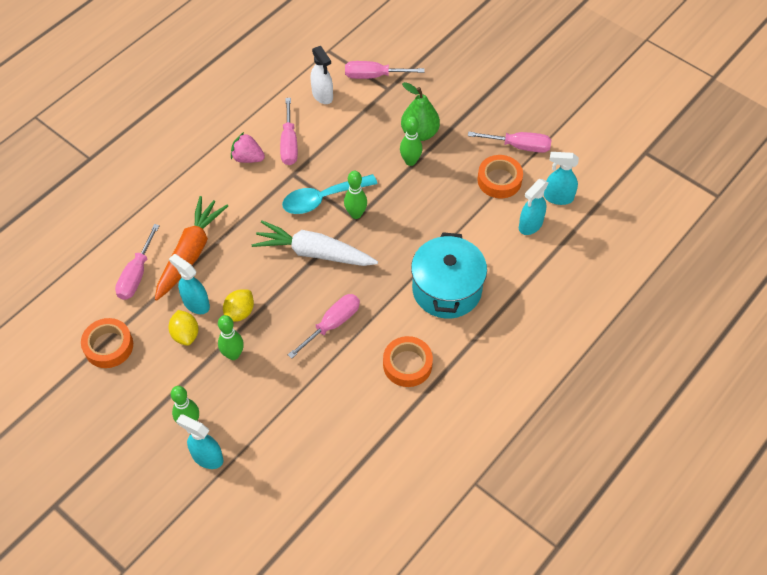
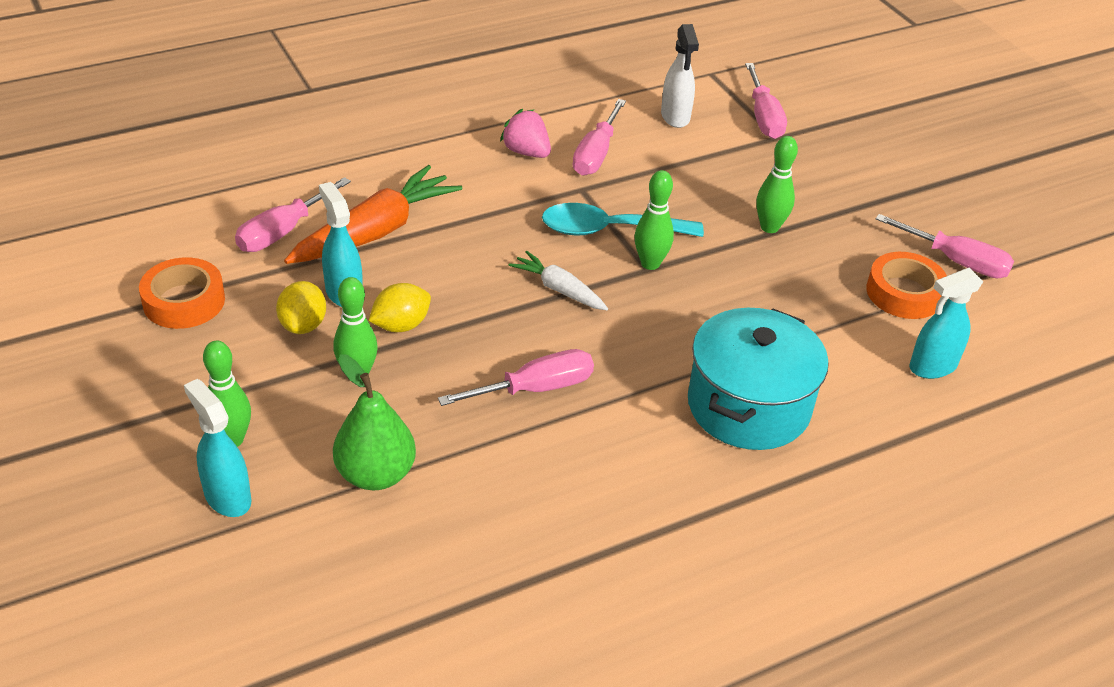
camera: 20 degrees right, 15 degrees down
(314, 252) = (559, 289): white carrot -> white carrot, size x0.55
(374, 76) = (763, 117): pink screwdriver -> pink screwdriver turned 120 degrees counterclockwise
(407, 364) = (629, 487): orange tape -> none
(420, 133) = (801, 199): green pear -> green pear (376, 474)
(558, 197) = (996, 345): turquoise spray bottle -> none

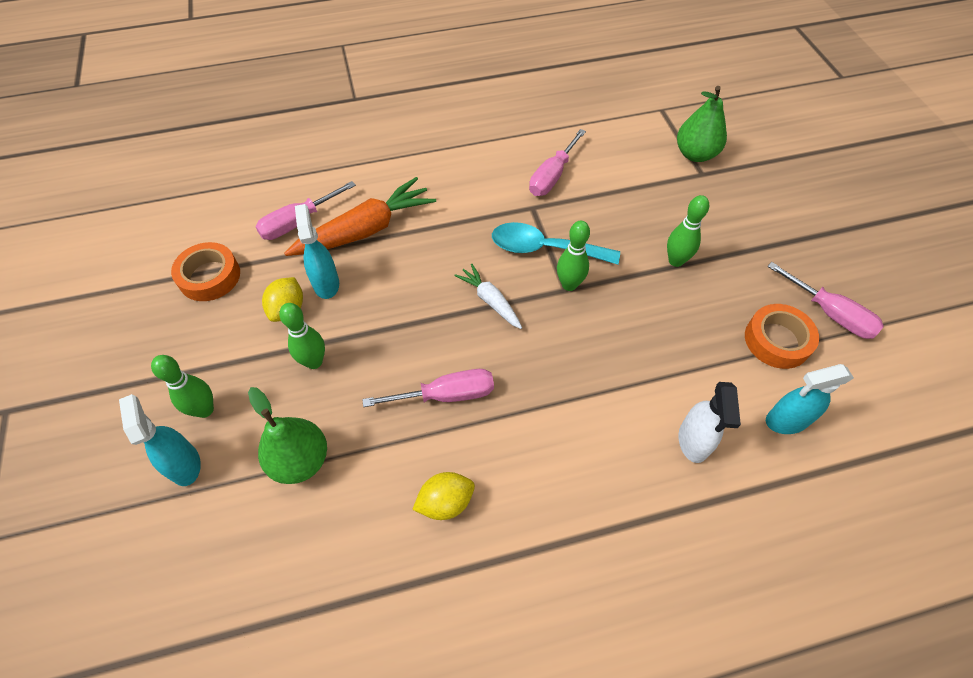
camera: 15 degrees right, 15 degrees up
(401, 325) = (360, 319): yellow lemon -> yellow lemon (445, 502)
(526, 152) = (499, 169): pink strawberry -> none
(675, 117) = (623, 147): white spray bottle -> white spray bottle (693, 441)
(748, 406) = (616, 438): turquoise pot -> none
(763, 117) = (695, 154): pink screwdriver -> green pear

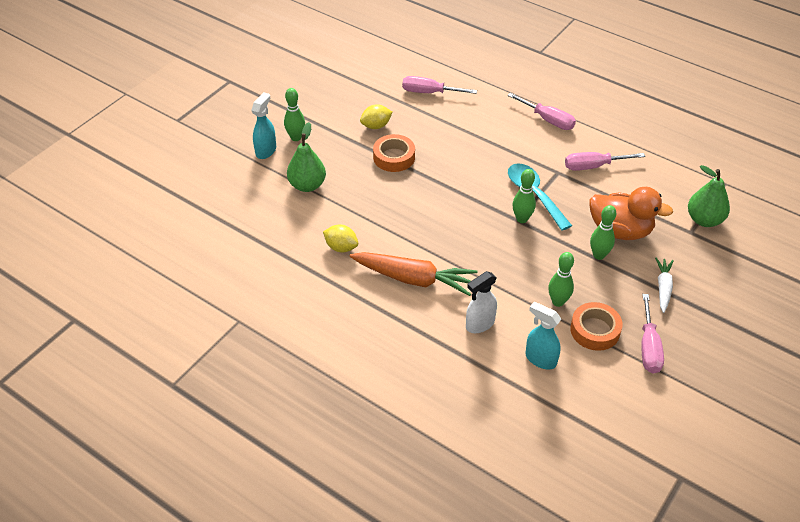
camera: 50 degrees right, 10 degrees down
(209, 276) = (361, 87): orange tape -> orange tape (394, 157)
(314, 362) = (359, 155): green bowling pin -> green bowling pin (558, 302)
(326, 283) = (406, 128): turquoise spray bottle -> none
(365, 230) = (456, 119): orange carrot -> orange carrot (414, 279)
(446, 395) = (396, 212): pink screwdriver -> pink screwdriver (548, 120)
(490, 301) = (471, 194): white carrot -> white carrot (663, 288)
(657, 220) = (620, 231): none -> orange duck

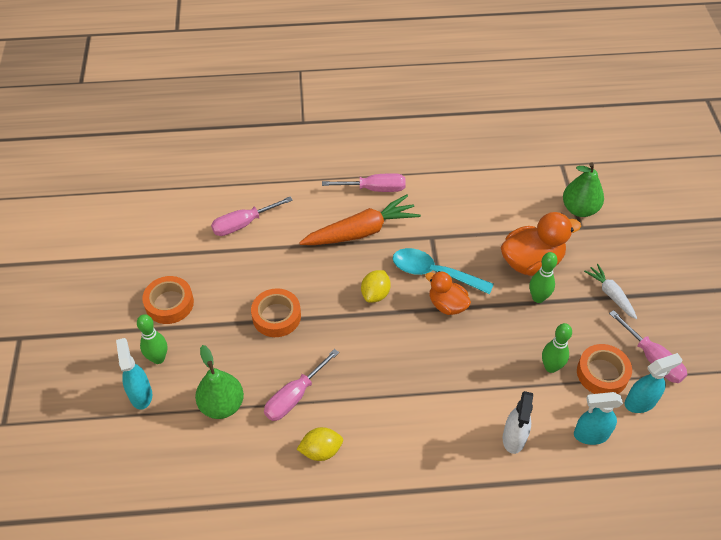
camera: 40 degrees left, 5 degrees up
(334, 112) = (169, 303): none -> orange tape
(376, 126) = (227, 293): yellow lemon -> yellow lemon (375, 294)
(414, 279) = (417, 435): orange carrot -> orange carrot (361, 231)
(522, 219) = (447, 305): green bowling pin -> orange duck
(593, 166) = (453, 212): pink screwdriver -> pink screwdriver (294, 396)
(604, 366) = (640, 402): none -> turquoise spray bottle

